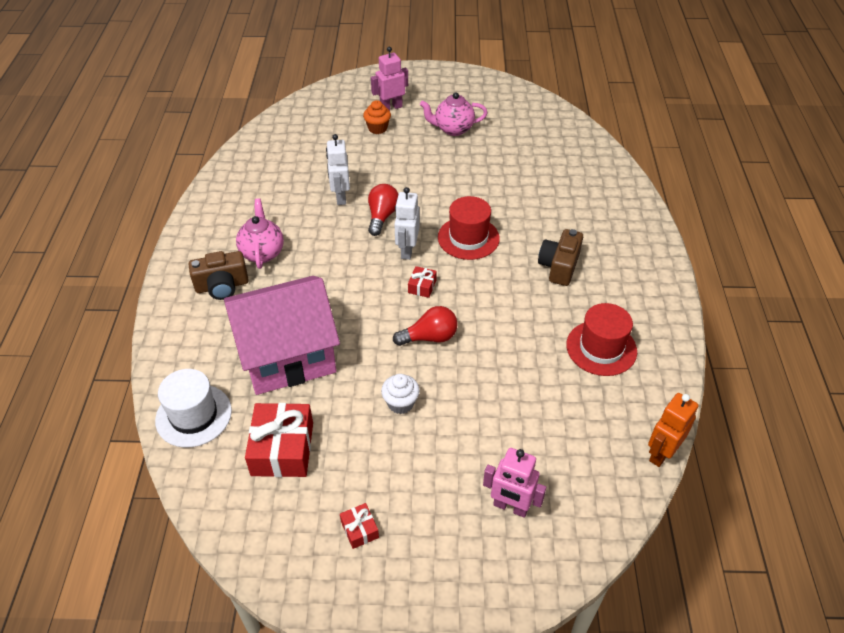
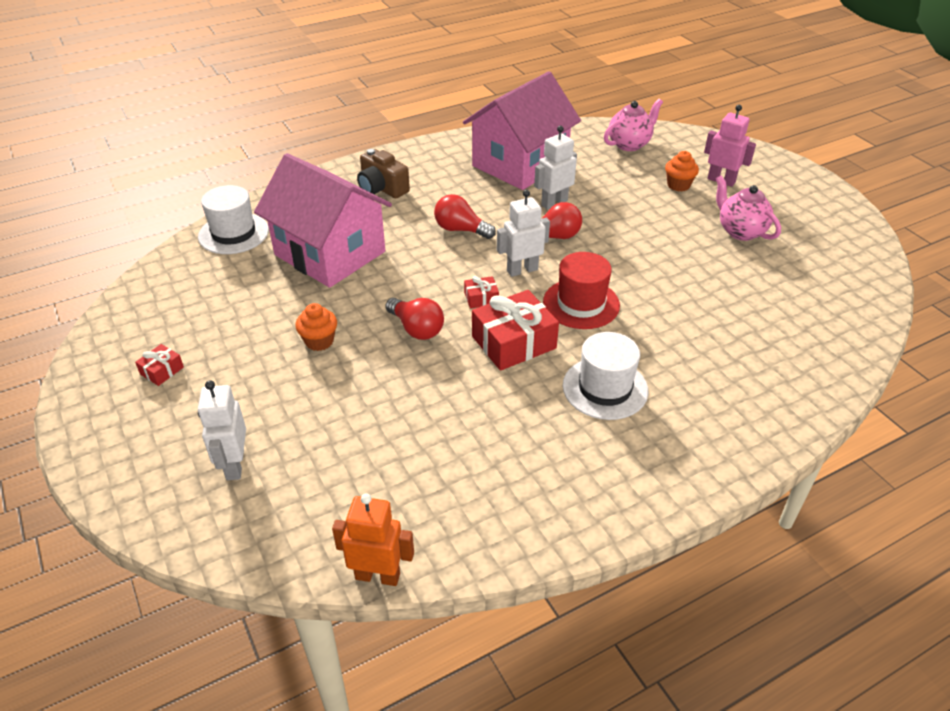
camera: 60 degrees right, 5 degrees down
(262, 253) = (439, 191): pink teapot -> pink teapot (629, 144)
(270, 191) = (520, 164): none -> pink house
(282, 449) = (225, 292): red gift -> red gift (513, 342)
(327, 262) = (460, 230): none -> red light bulb
(400, 403) = (319, 341): white cupcake -> orange cupcake
(510, 507) = (234, 465): pink robot -> white robot
(559, 266) = (605, 388): brown camera -> white hat
(601, 348) = (504, 467): red hat -> none

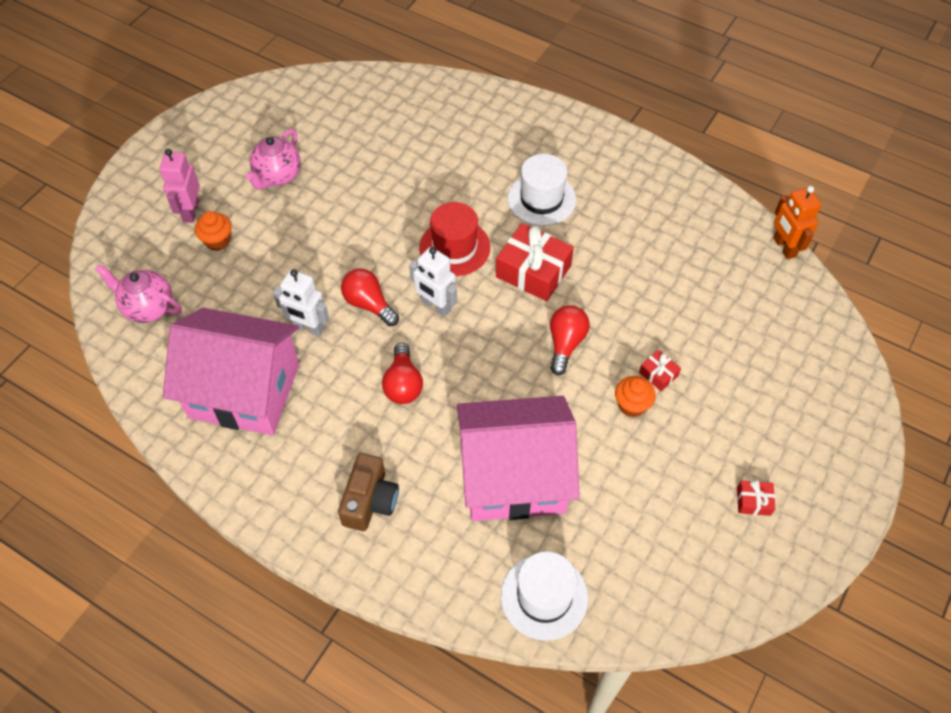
camera: 120 degrees left, 15 degrees up
(234, 465) = (784, 377): white robot -> none
(330, 253) = (514, 476): pink house -> pink house turned 75 degrees clockwise
(481, 298) = (495, 318): red gift -> red gift (658, 374)

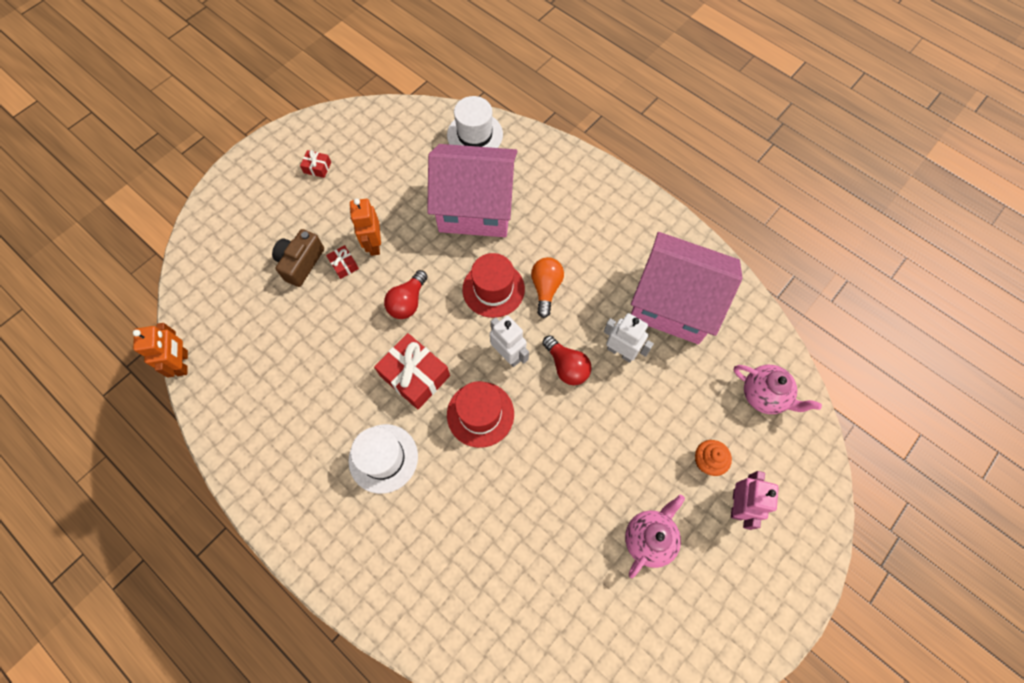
camera: 170 degrees left, 10 degrees up
(370, 501) = (580, 207): brown camera -> brown camera (301, 263)
(403, 384) = (546, 289): red light bulb -> orange light bulb
(467, 374) = (493, 289): none -> red hat
(632, 405) = (374, 244): orange cupcake -> orange robot

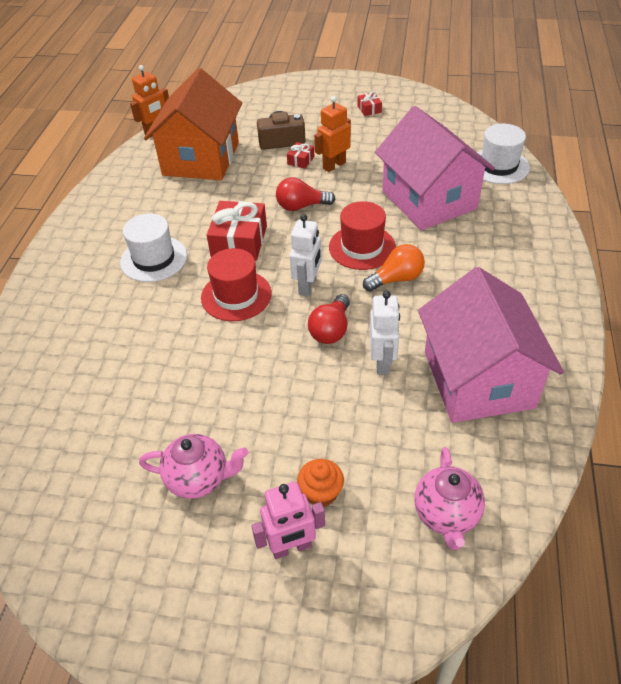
camera: 60 degrees right, 20 degrees down
(267, 345) = (201, 159): none -> orange house

